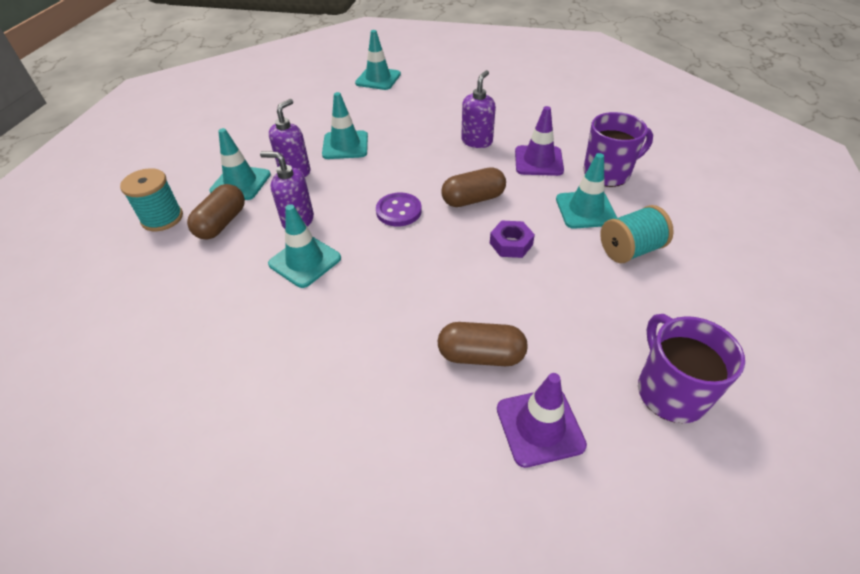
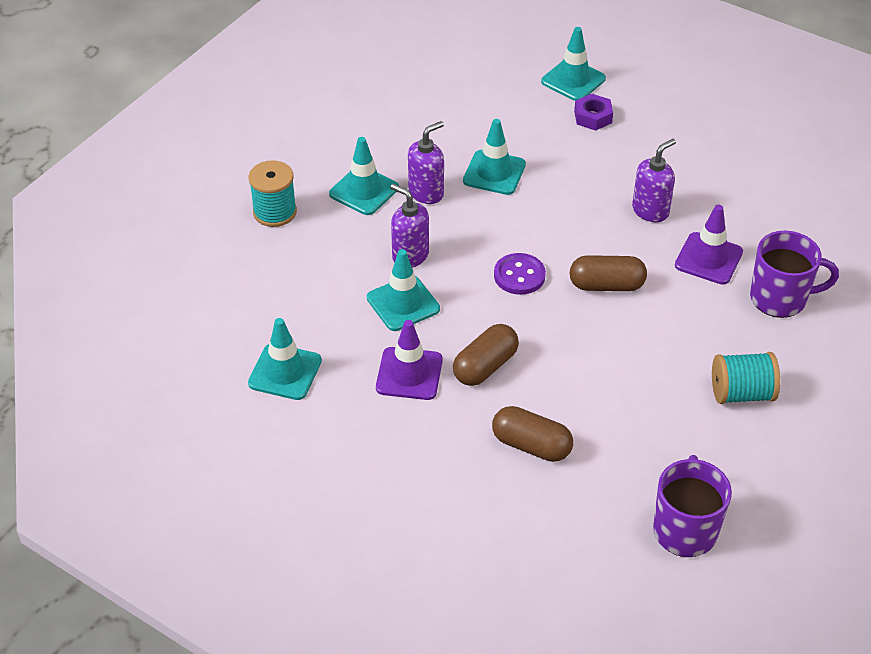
camera: 20 degrees right, 0 degrees up
(222, 223) = (333, 236): brown capsule -> brown capsule (485, 366)
(511, 244) = (619, 348): purple nut -> purple nut (593, 117)
(540, 426) = (551, 517): purple traffic cone -> purple traffic cone (409, 374)
(585, 210) = (724, 335): turquoise traffic cone -> turquoise traffic cone (285, 372)

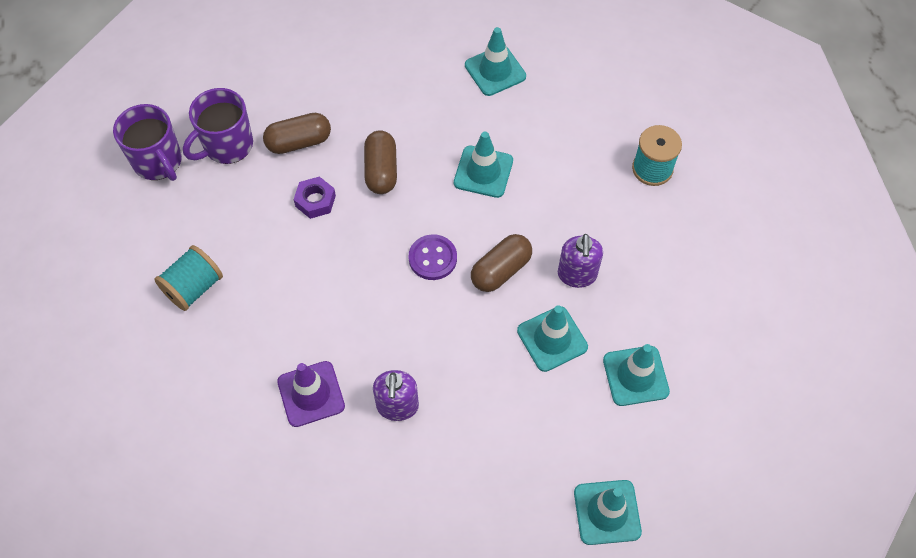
camera: 135 degrees right, 15 degrees up
(364, 191) = (620, 238): turquoise traffic cone -> turquoise traffic cone (635, 376)
(409, 374) = (422, 128): purple traffic cone -> none
(410, 255) = (523, 211): purple soap dispenser -> none
(593, 117) = (543, 477): purple nut -> purple nut (315, 201)
(606, 285) = (364, 302): brown capsule -> brown capsule (501, 270)
(780, 298) = (226, 400): purple mug -> purple mug (227, 146)

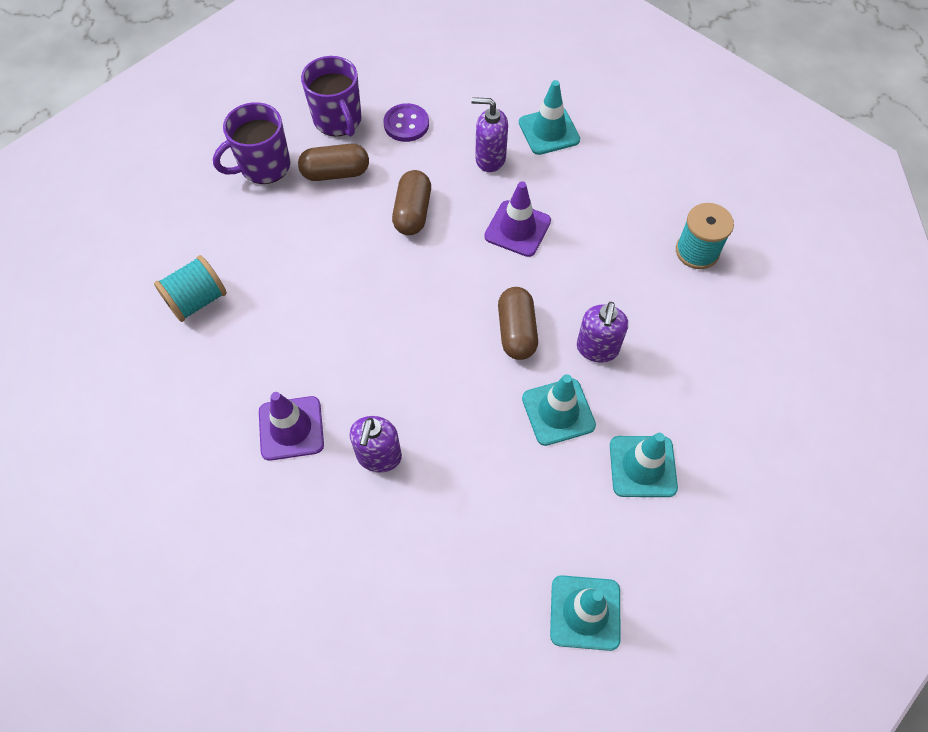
camera: 10 degrees right, 0 degrees up
(158, 162) = (192, 172): purple mug -> purple mug (338, 120)
(315, 201) = (339, 232): purple nut -> none
(432, 258) = (447, 308): purple button -> purple button (406, 124)
(444, 106) = (490, 159): none -> purple soap dispenser
(483, 172) = (517, 229): turquoise traffic cone -> purple traffic cone
(501, 270) = (516, 331): brown capsule -> brown capsule turned 60 degrees counterclockwise

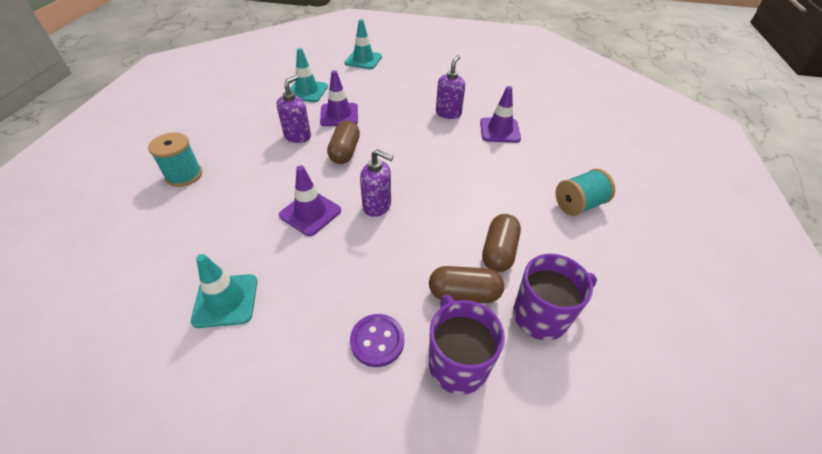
camera: 170 degrees left, 15 degrees down
(412, 212) = (395, 241): brown capsule -> brown capsule (499, 252)
(490, 159) = (303, 280): purple soap dispenser -> purple soap dispenser (377, 206)
(558, 412) = (339, 115): turquoise traffic cone -> purple traffic cone

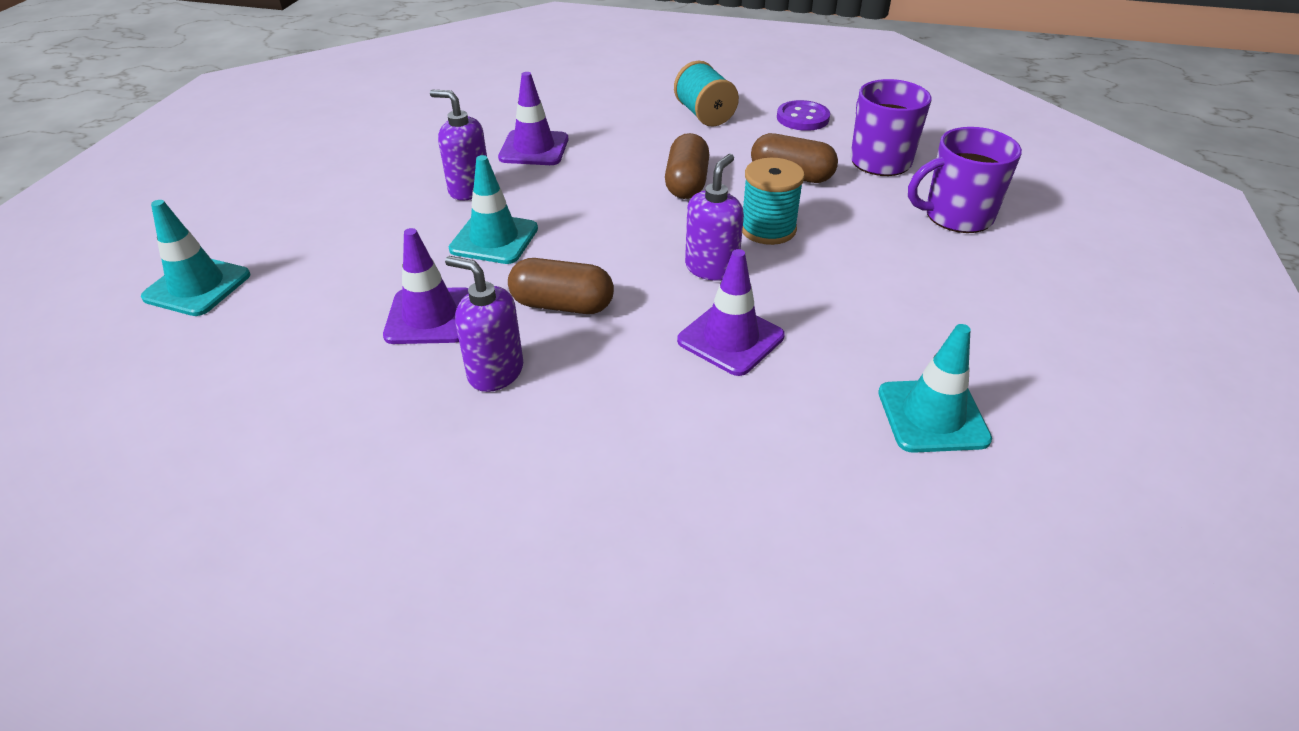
camera: 85 degrees left, 5 degrees down
(184, 175) = (612, 550): turquoise spool -> turquoise spool (768, 229)
(307, 91) = (305, 372): turquoise traffic cone -> turquoise traffic cone (494, 239)
(377, 341) = (949, 269): purple button -> purple button (802, 118)
(464, 294) = (862, 205): brown capsule -> brown capsule (686, 183)

